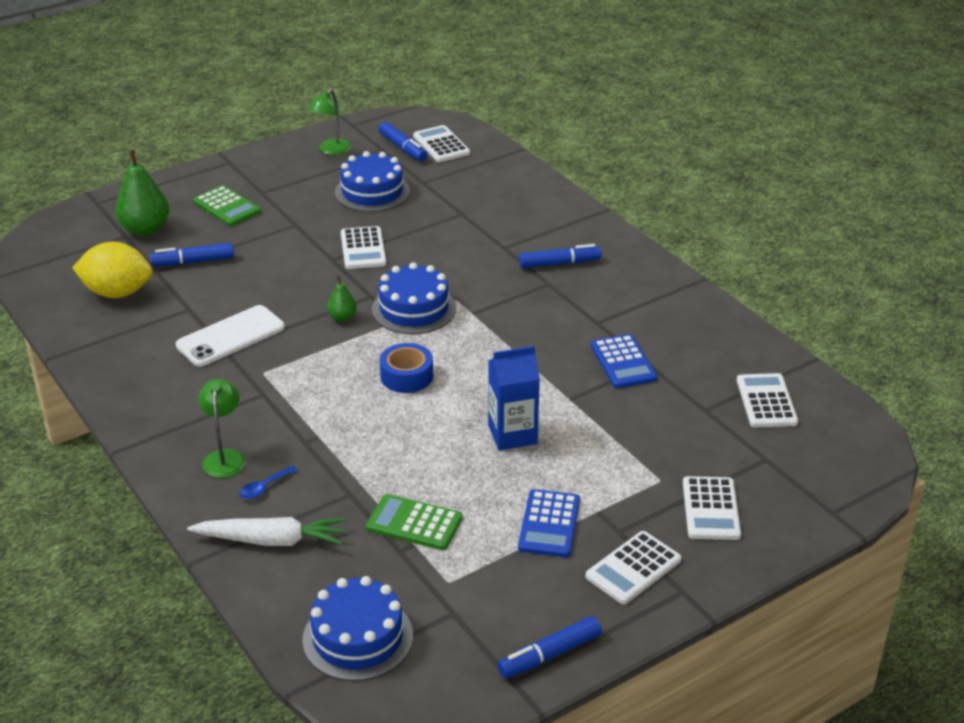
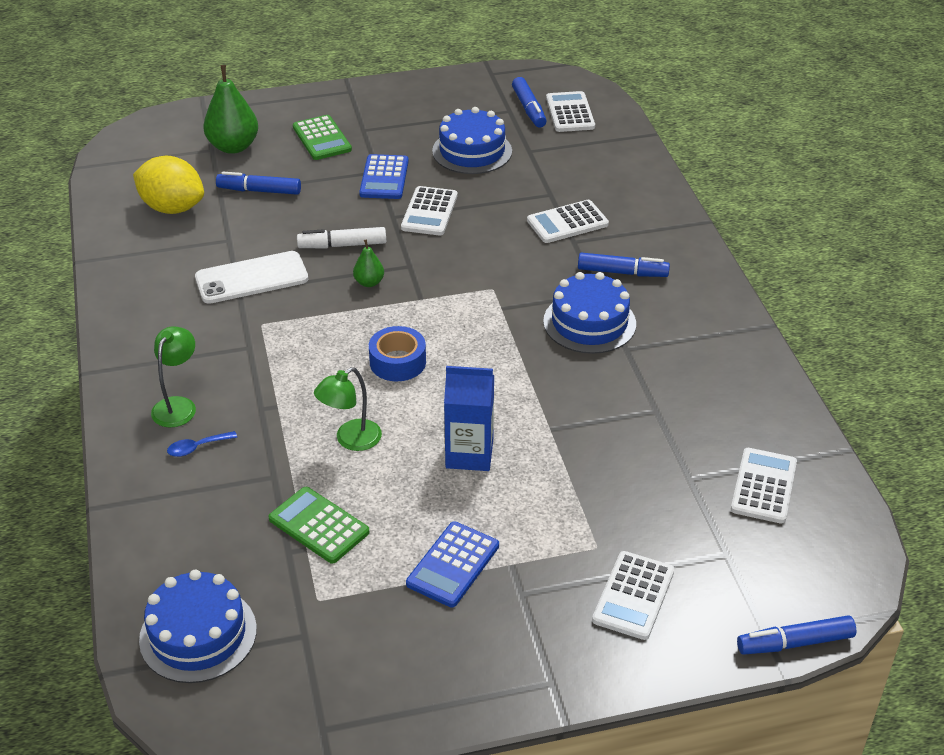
camera: 20 degrees right, 5 degrees up
(271, 540) = (173, 505): white carrot -> none
(299, 292) = (342, 245): none -> white marker
(331, 150) = (455, 98): green lamp -> green lamp (351, 440)
(414, 309) = (444, 289): blue cake -> blue cake (589, 322)
(549, 655) = (374, 712): blue marker -> blue marker (794, 643)
(623, 362) = (630, 401): blue calculator -> blue calculator (384, 178)
(633, 568) = (513, 640): white calculator -> white calculator (567, 223)

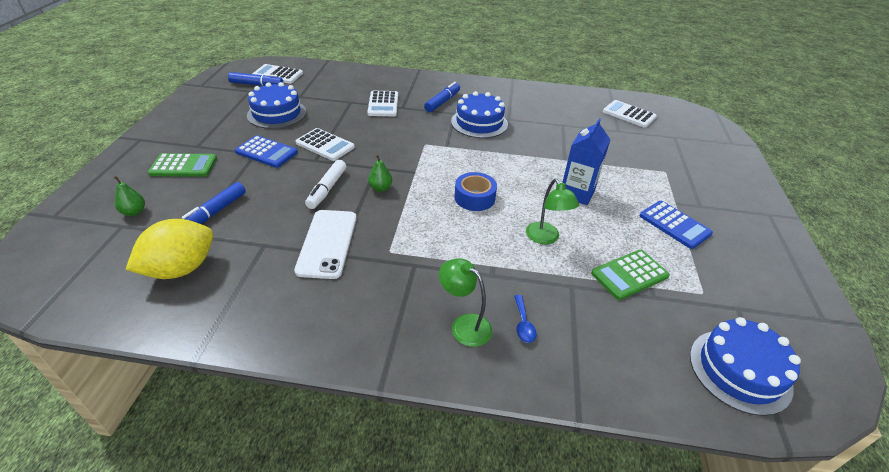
camera: 70 degrees left, 0 degrees up
(233, 147) = (134, 212): green pear -> green pear, size x0.51
(633, 596) = (703, 170): white calculator -> none
(794, 643) = (735, 138): blue marker -> none

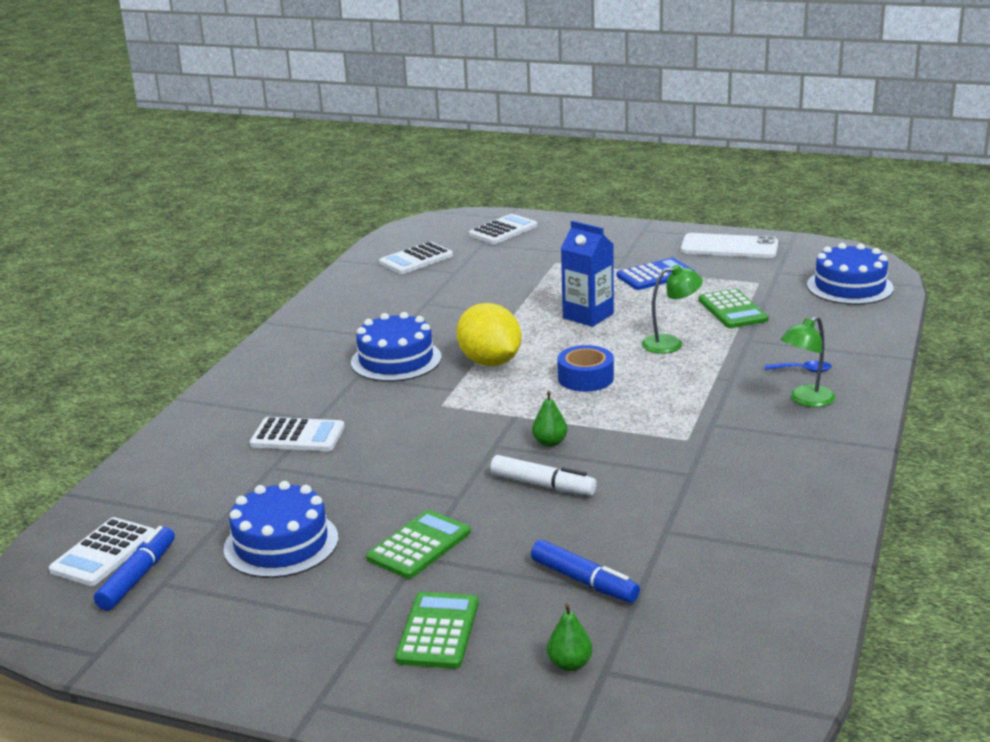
camera: 75 degrees left, 15 degrees down
(181, 269) = (712, 595): yellow lemon -> yellow lemon (490, 362)
(266, 152) = (419, 545): blue calculator -> green calculator
(325, 145) = (415, 489): white calculator -> white calculator (503, 230)
(327, 243) = (667, 482): white phone -> white phone (729, 247)
(442, 102) = (315, 384): blue marker -> none

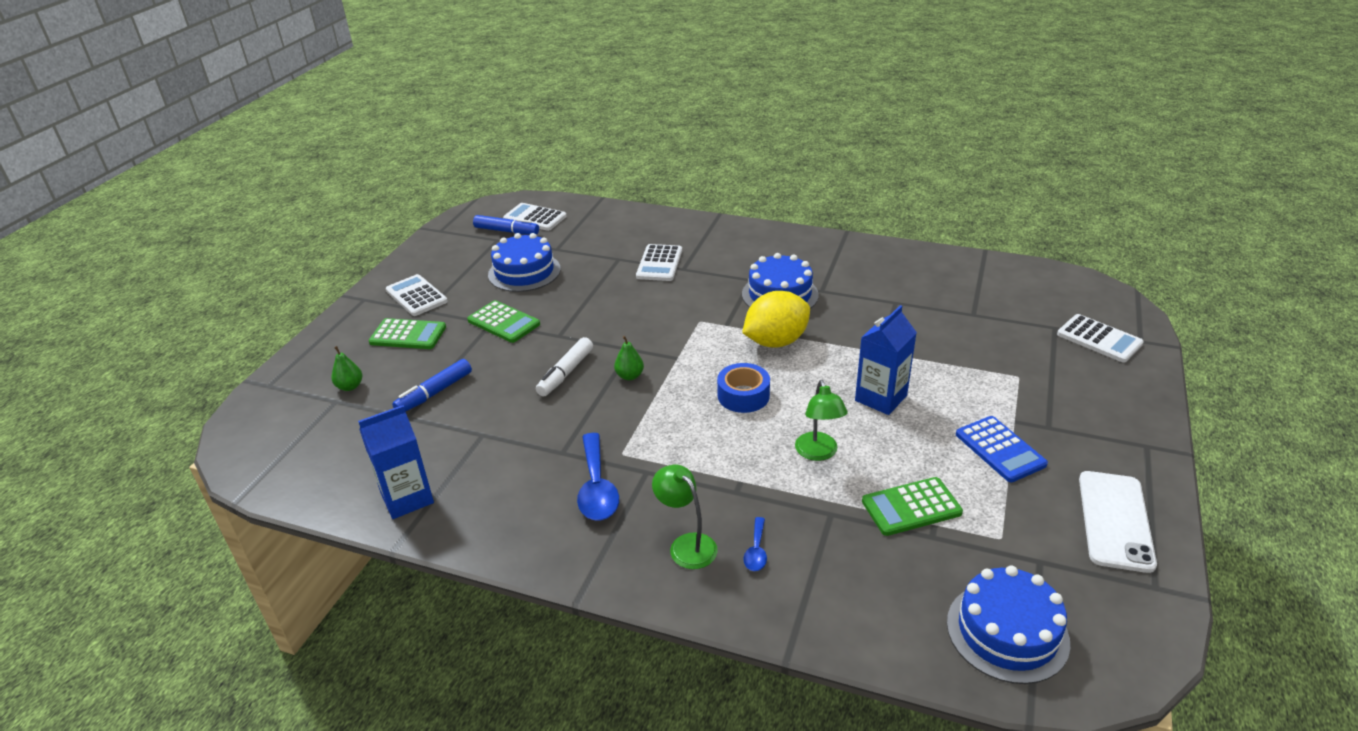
camera: 90 degrees right, 10 degrees up
(416, 259) = (999, 290): white calculator -> white calculator (416, 296)
(742, 449) = (597, 487): none -> blue spoon
(788, 569) = (407, 498): none -> blue carton

